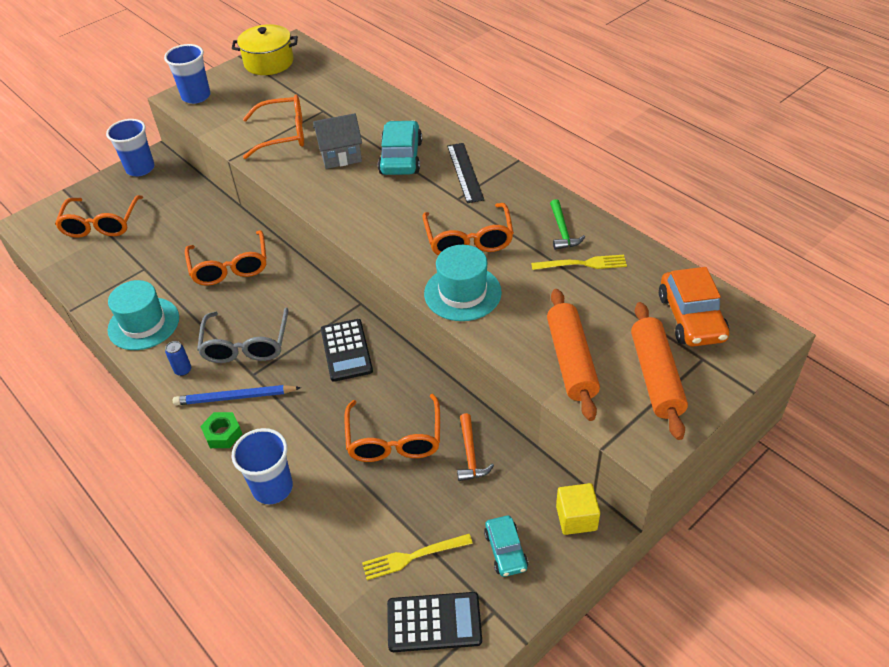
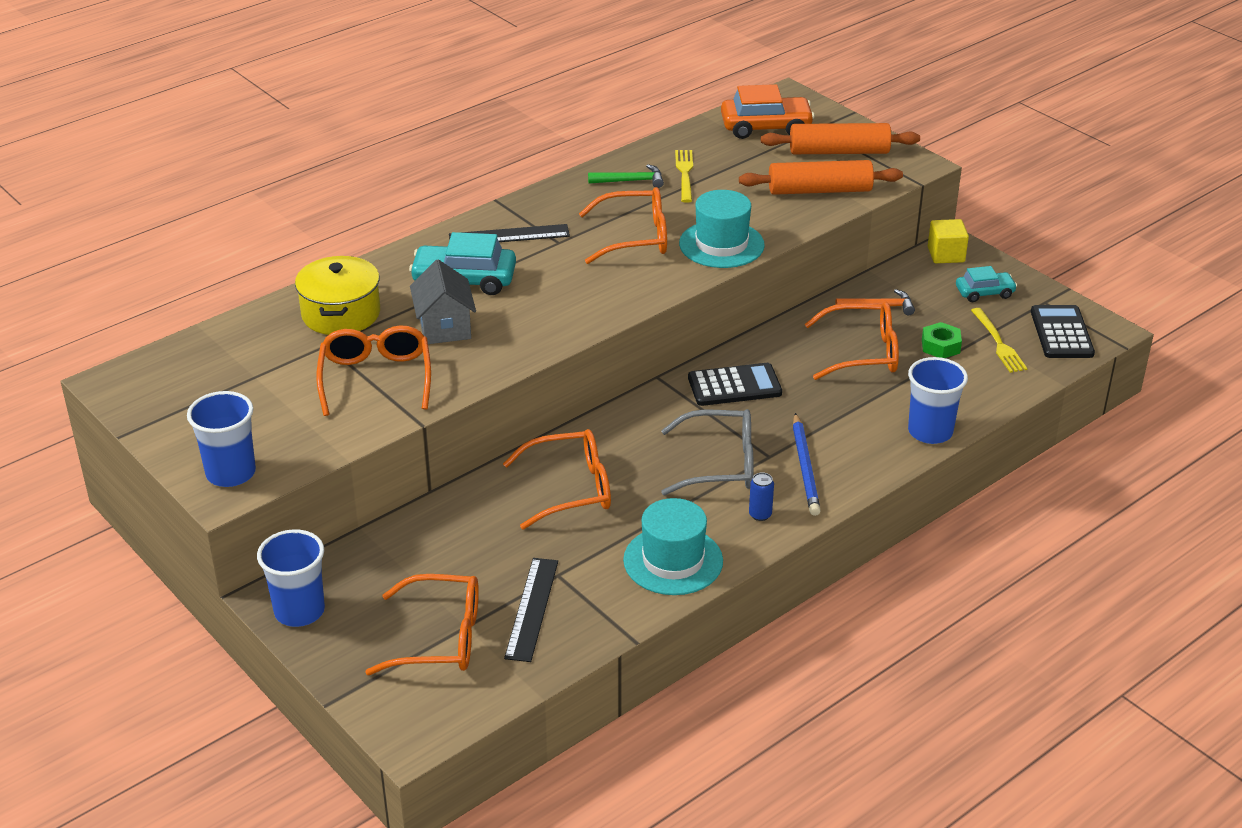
camera: 90 degrees left, 10 degrees down
(115, 259) = (531, 609): none -> black ruler
(223, 434) = (859, 473): green nut -> green nut (940, 346)
(269, 62) = (161, 402): yellow pot -> yellow pot (341, 314)

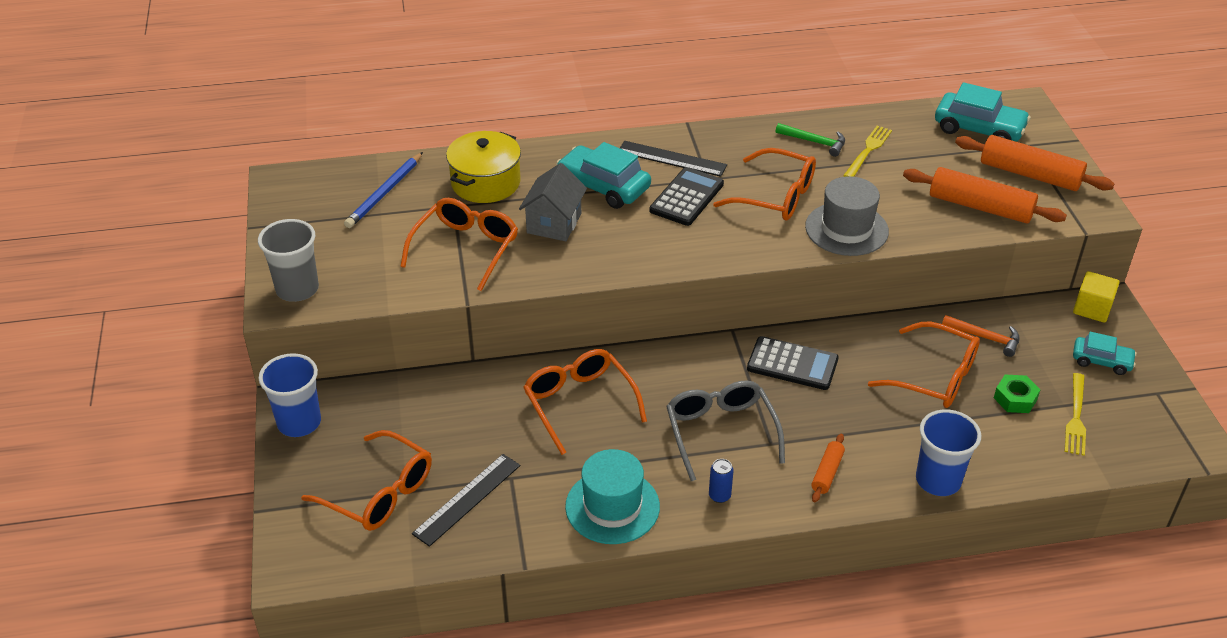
camera: 30 degrees right, 5 degrees up
(231, 473) = (297, 289): blue cup -> grey cup
(569, 489) = (580, 404): orange glasses -> orange glasses turned 135 degrees counterclockwise
(719, 464) = (721, 433): grey glasses -> grey glasses turned 135 degrees counterclockwise
(721, 244) = (846, 229): turquoise hat -> grey hat
(766, 127) = (979, 129): orange car -> turquoise car
(805, 467) = (795, 467): blue pencil -> blue pencil (385, 193)
(835, 461) = (827, 473): none -> orange rolling pin
(1061, 333) = (1150, 431): black calculator -> black calculator (686, 197)

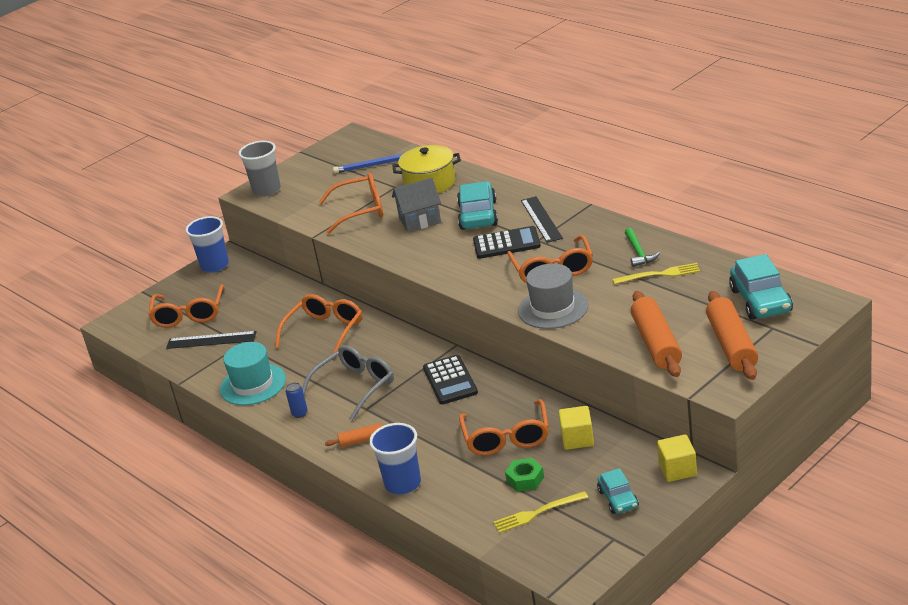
camera: 60 degrees right, 10 degrees down
(985, 338) = (577, 439): orange hammer -> yellow cube

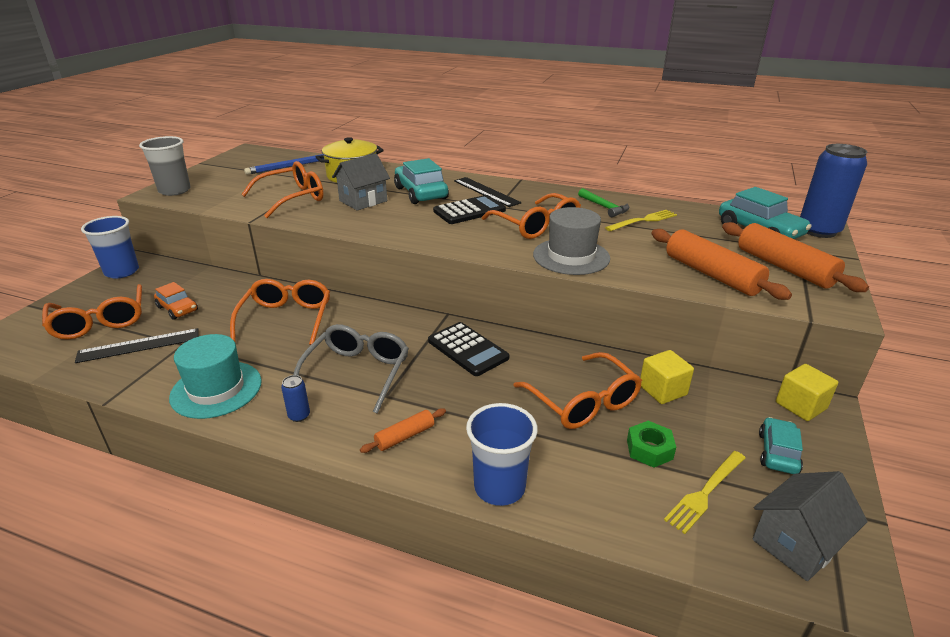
camera: 30 degrees left, 0 degrees up
(247, 310) = (177, 309): none -> orange car
(567, 552) = (796, 543): none -> grey house
(618, 499) = (778, 453): turquoise car -> turquoise car turned 120 degrees counterclockwise
(823, 307) = (818, 231): none -> blue can

